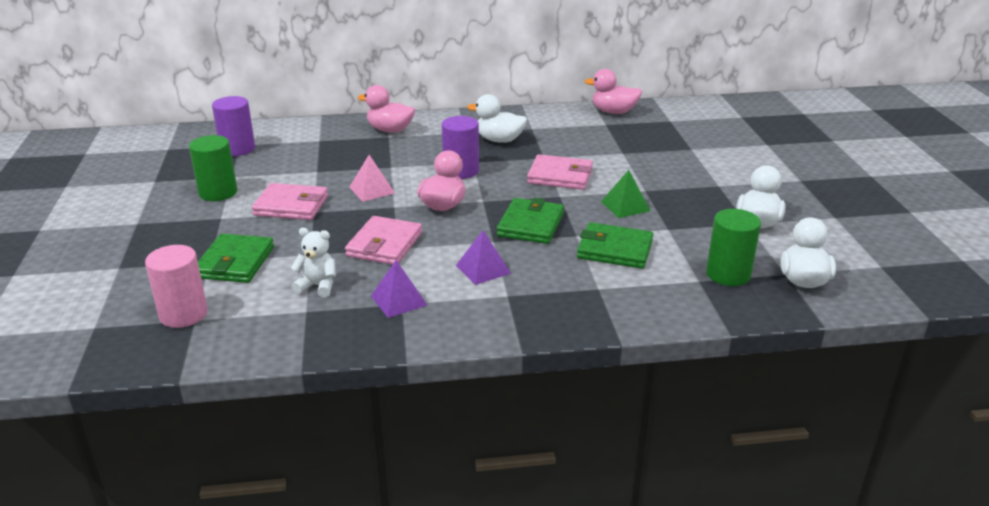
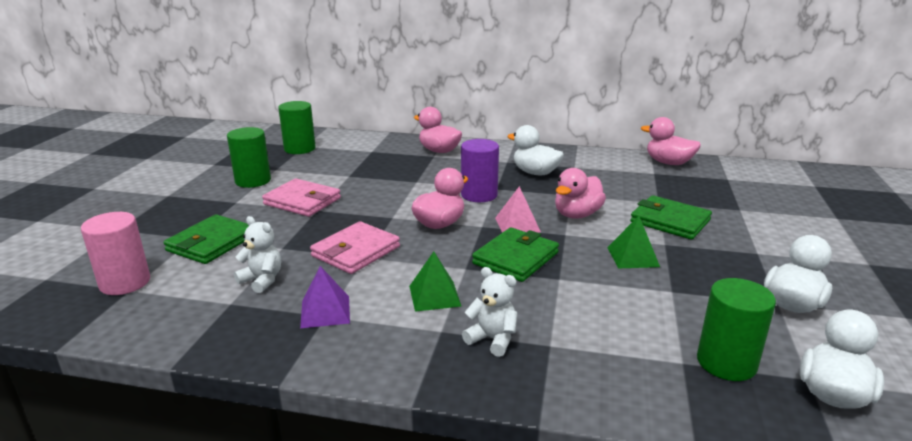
camera: 20 degrees right, 5 degrees down
(237, 149) = (299, 149): purple cylinder -> green cylinder
(372, 190) = (383, 199): pink pyramid -> pink pyramid (517, 225)
(483, 269) = (434, 295): purple pyramid -> green pyramid
(552, 293) = (492, 339): none -> white teddy bear
(560, 176) = (577, 215): pink wallet -> pink duck
(614, 249) = (595, 303): green wallet -> green wallet (670, 221)

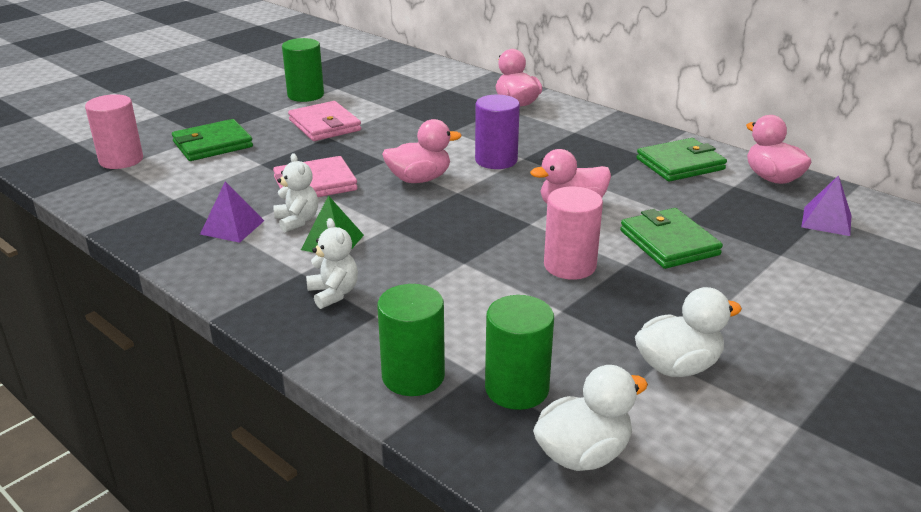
camera: 30 degrees right, 5 degrees up
(262, 280) = (215, 187): white teddy bear -> white teddy bear (297, 221)
(299, 149) = (382, 72): green cylinder -> green cylinder (413, 376)
(516, 258) = (448, 232): green wallet -> green wallet (680, 164)
(517, 225) = (494, 200): pink pyramid -> none
(535, 173) = (589, 151): white duck -> none
(633, 257) = (570, 266): green pyramid -> pink cylinder
(733, 181) = (826, 221): none -> purple pyramid

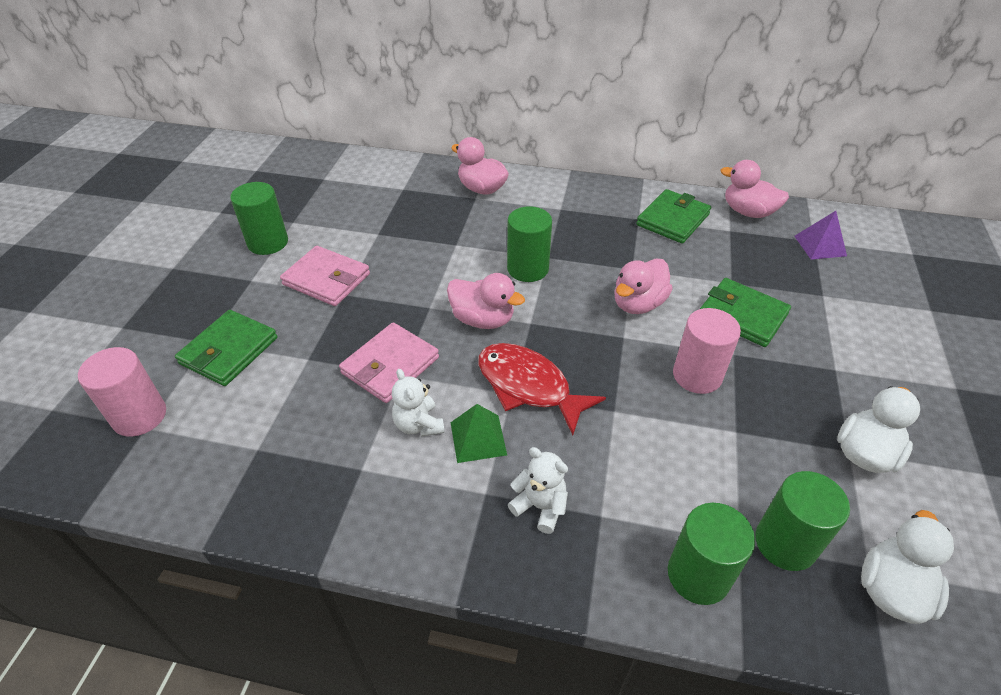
camera: 30 degrees left, 15 degrees up
(232, 227) = (360, 463): purple pyramid -> none
(297, 221) = (419, 424): white teddy bear -> white teddy bear turned 150 degrees counterclockwise
(408, 227) = (528, 386): none -> red fish
(419, 179) = (483, 319): pink duck -> pink duck turned 75 degrees clockwise
(496, 160) = (528, 269): purple cylinder -> green cylinder

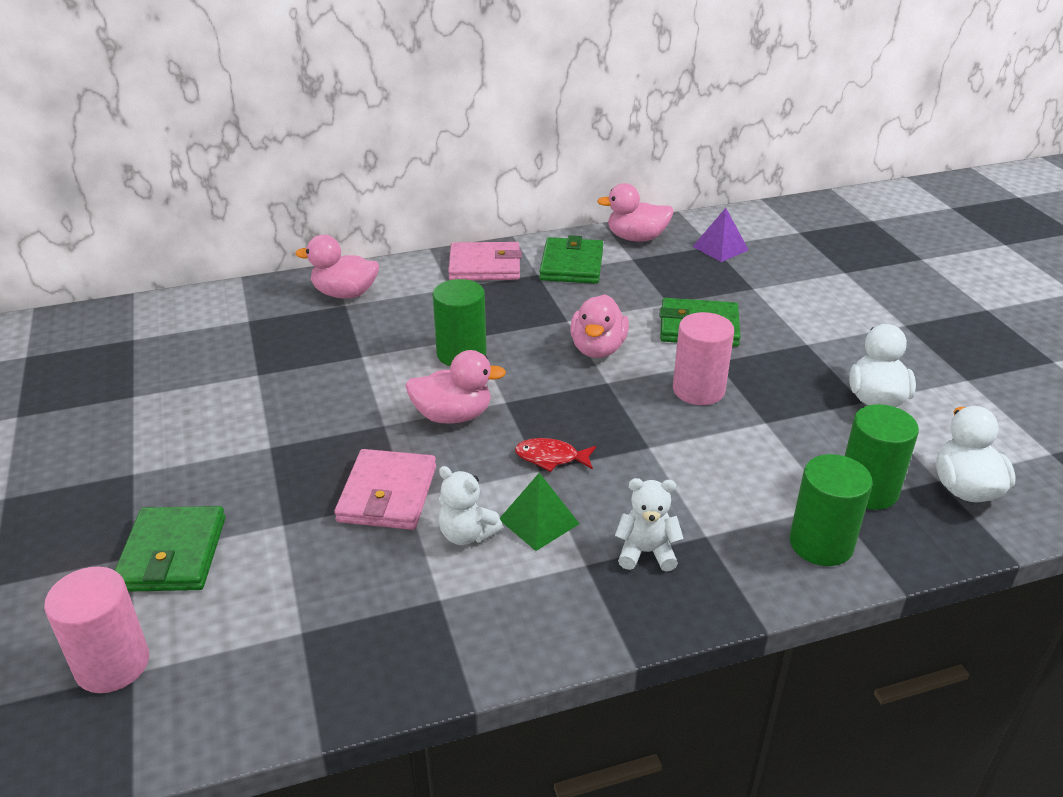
camera: 30 degrees left, 10 degrees down
(268, 242) = (119, 427): green cylinder -> none
(326, 279) = (234, 439): pink wallet -> pink wallet (485, 266)
(528, 386) = (551, 458): red fish -> red fish, size x0.52

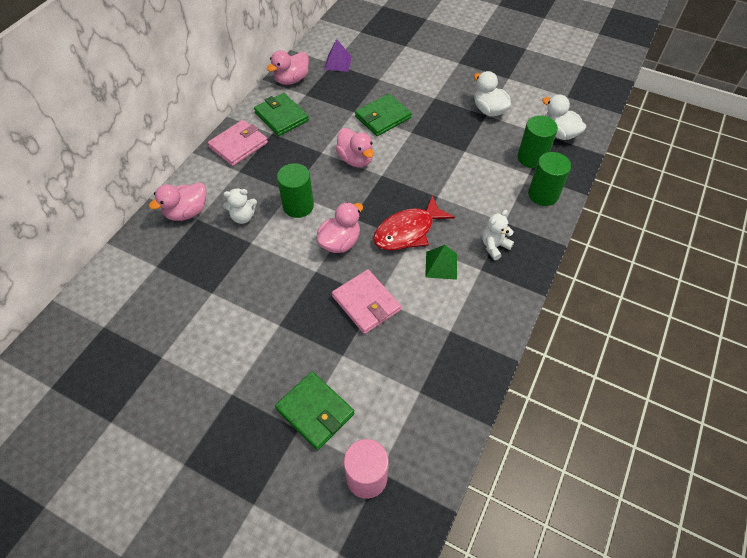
camera: 45 degrees left, 20 degrees up
(467, 534) = (422, 294): white teddy bear -> white teddy bear (243, 217)
(551, 458) = (408, 231): red fish -> red fish, size x1.91
(698, 390) = (422, 152): pink cylinder -> none

